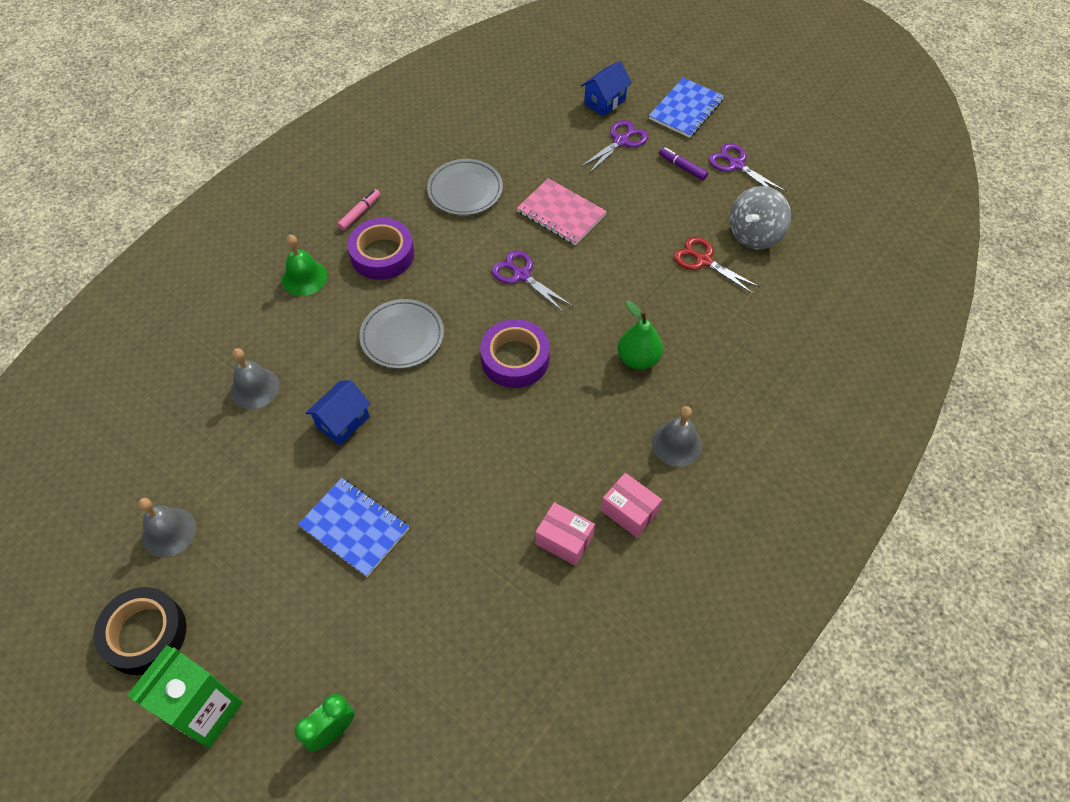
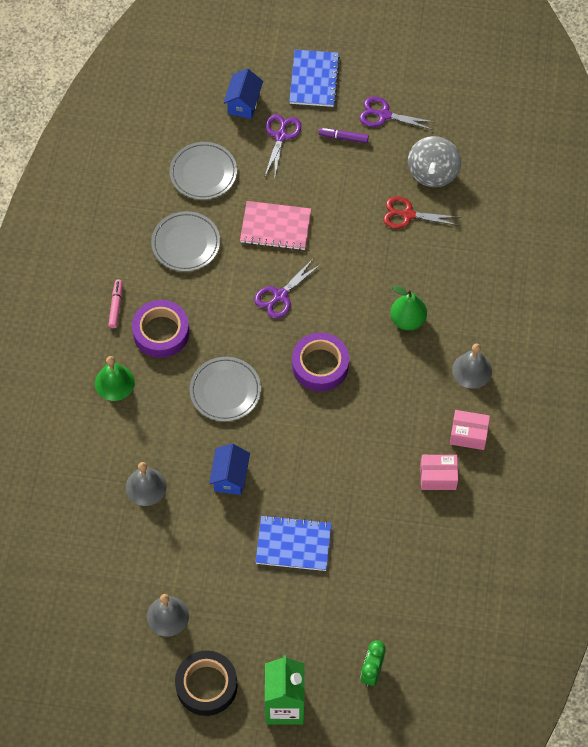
camera: 30 degrees left, 5 degrees up
(521, 275) = (280, 296): purple scissors -> purple scissors turned 60 degrees counterclockwise
(526, 140) = (203, 173): none -> grey plate

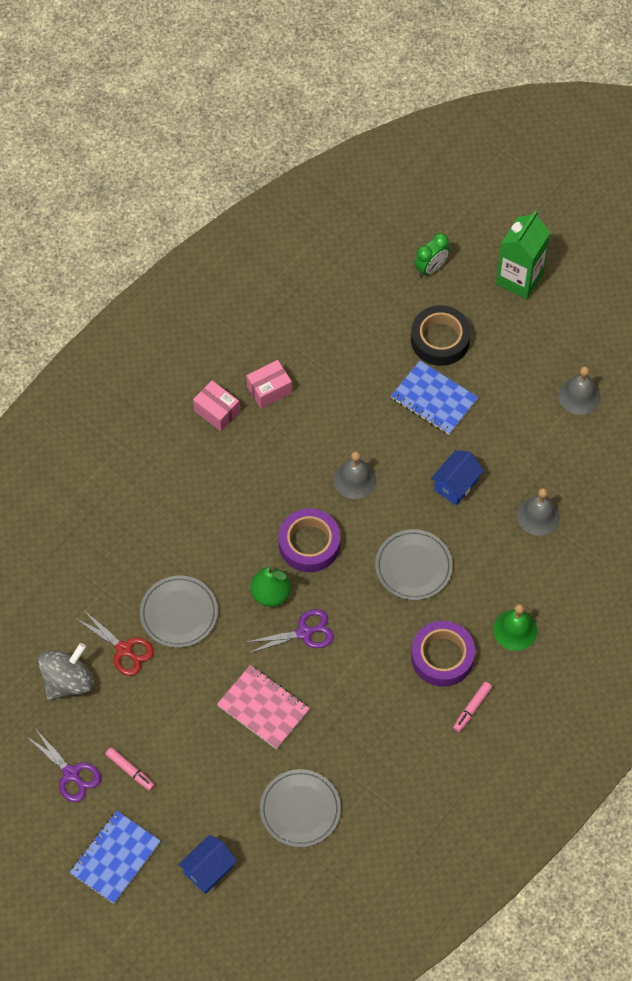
camera: 150 degrees left, 0 degrees up
(186, 243) = (364, 739): grey plate -> grey plate (179, 613)
(206, 685) = (576, 325): black tape -> black tape (440, 340)
(280, 136) = (194, 808): purple scissors -> none
(343, 137) = (130, 771): purple marker -> pink marker
(407, 320) = (198, 544): green pear -> green pear (270, 594)
(438, 477) = (269, 390): pink box -> pink box turned 60 degrees counterclockwise
(472, 370) = (172, 466): grey bell -> grey bell (355, 479)

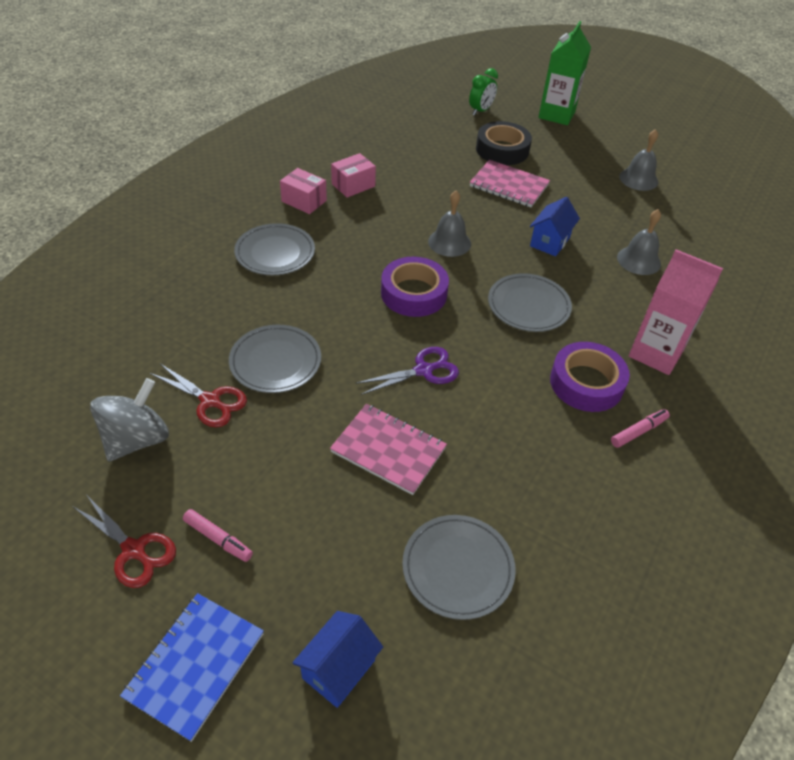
camera: 10 degrees left, 15 degrees down
(71, 773) = (134, 550): purple scissors -> red scissors
(184, 483) = (275, 253): none -> grey plate
(270, 594) = (379, 338): green pear -> none
(434, 399) = (509, 185): blue notebook -> pink notebook
(472, 708) = (638, 431): pink marker -> pink marker turned 150 degrees counterclockwise
(515, 630) = (656, 353): green bell -> pink carton

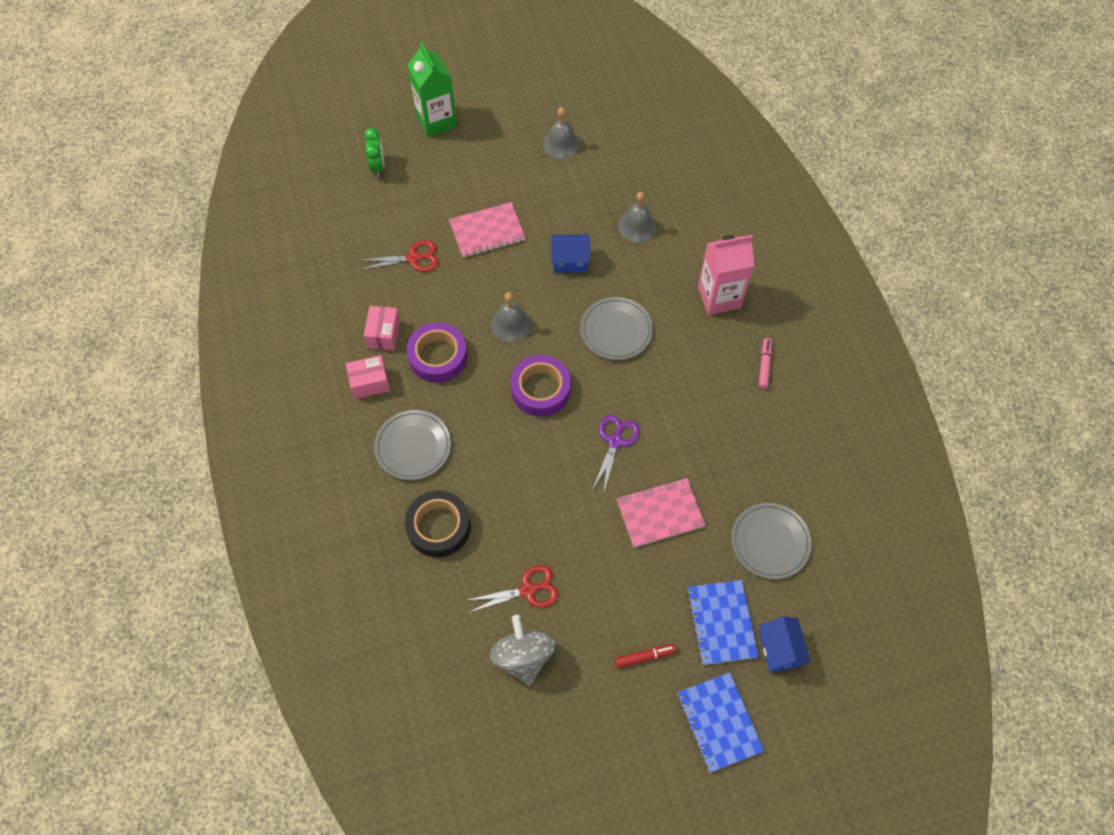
camera: 45 degrees left, 15 degrees up
(134, 550) = (613, 710): red scissors -> red scissors (413, 258)
(218, 539) = (645, 657): pink marker -> red marker
(275, 361) = (527, 525): grey plate -> none
(319, 585) = (721, 623): none -> blue notebook
(502, 150) = (442, 197): black tape -> black tape (438, 527)
(550, 242) = (570, 261): blue house -> blue house turned 75 degrees counterclockwise
(586, 383) = (707, 358): purple tape -> purple tape (438, 356)

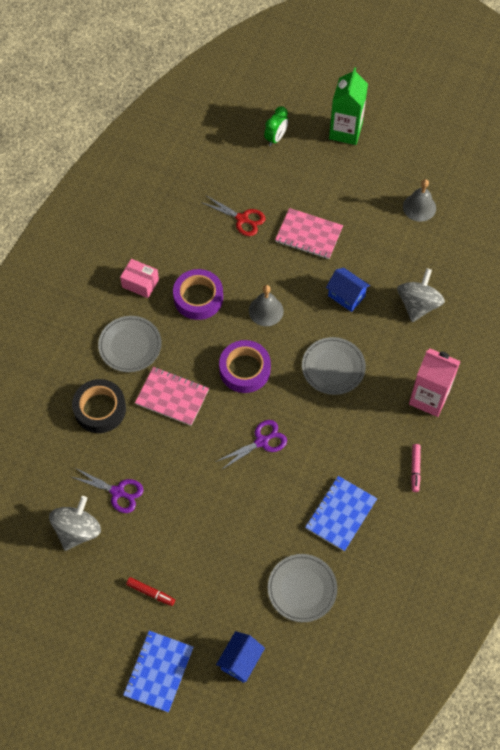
camera: 40 degrees right, 0 degrees up
(384, 334) = (177, 257): pink box -> none
(527, 590) = (117, 492): red scissors -> purple scissors
(637, 226) = (418, 305): grey bell -> grey spinning top
(660, 513) = (246, 511): pink notebook -> pink notebook (172, 397)
(721, 623) = (219, 613): blue notebook -> blue notebook (341, 514)
(764, 365) = (415, 469): pink marker -> pink marker turned 135 degrees clockwise

